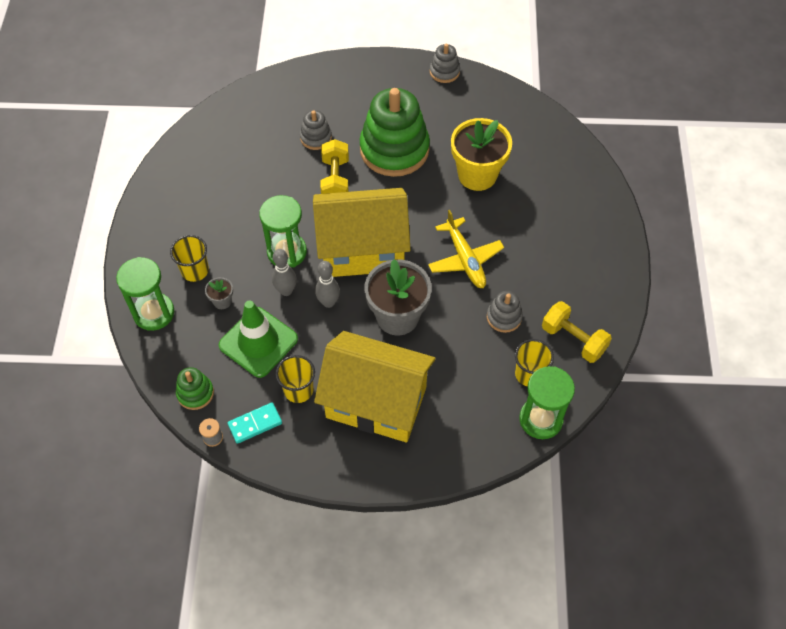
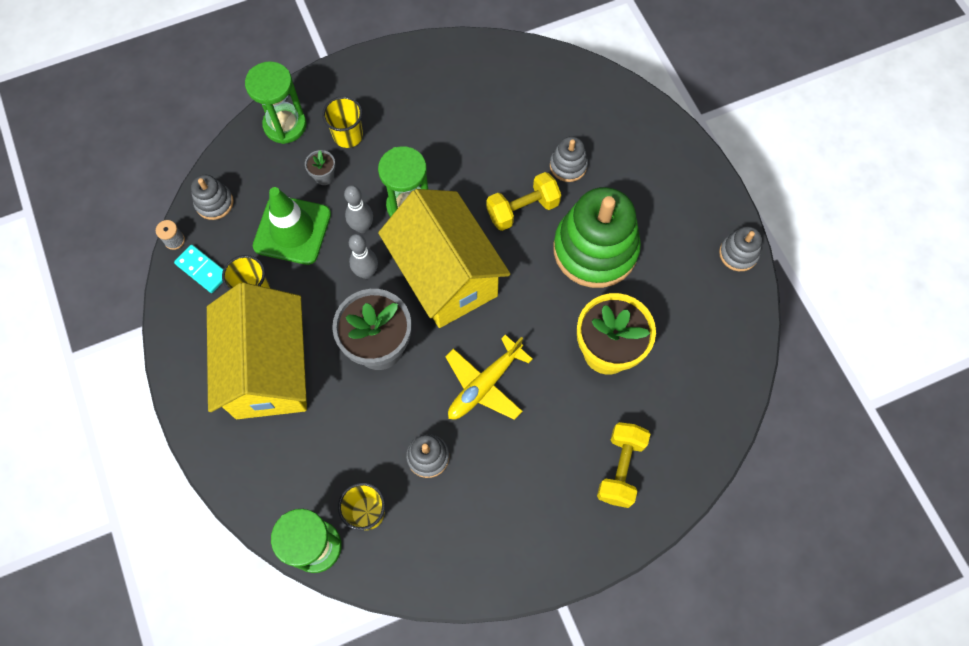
camera: 65 degrees right, 10 degrees up
(195, 393) = (214, 203): green stacking toy -> grey stacking toy
(573, 339) = (433, 545): yellow dumbbell -> yellow dumbbell (620, 468)

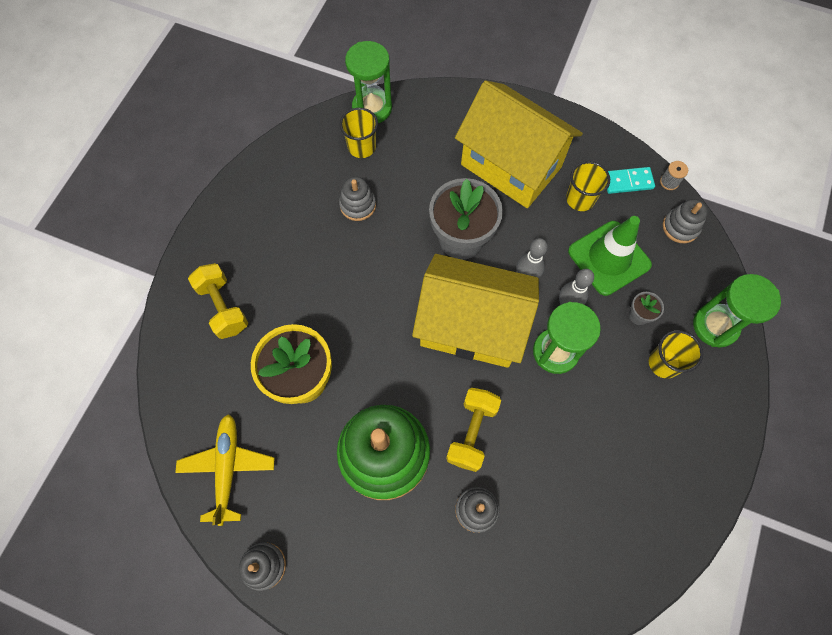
camera: 135 degrees right, 0 degrees up
(485, 384) = (366, 278): yellow plane -> yellow plane (228, 468)

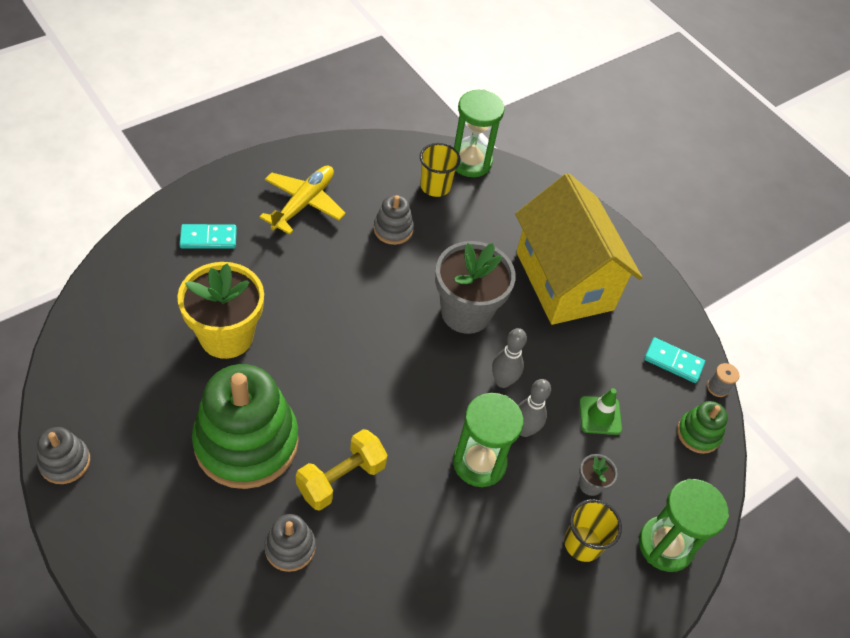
camera: 25 degrees right, 15 degrees down
(223, 307) = (208, 238): yellow dumbbell -> turquoise domino
(228, 468) = (103, 364): yellow plane -> yellow plane (303, 204)
(471, 326) = (415, 389): yellow house -> none
(580, 199) = (611, 348): yellow cup -> none
(609, 258) = (600, 415): green traffic cone -> green traffic cone, size x0.54
(680, 227) = (698, 434): grey stacking toy -> green stacking toy

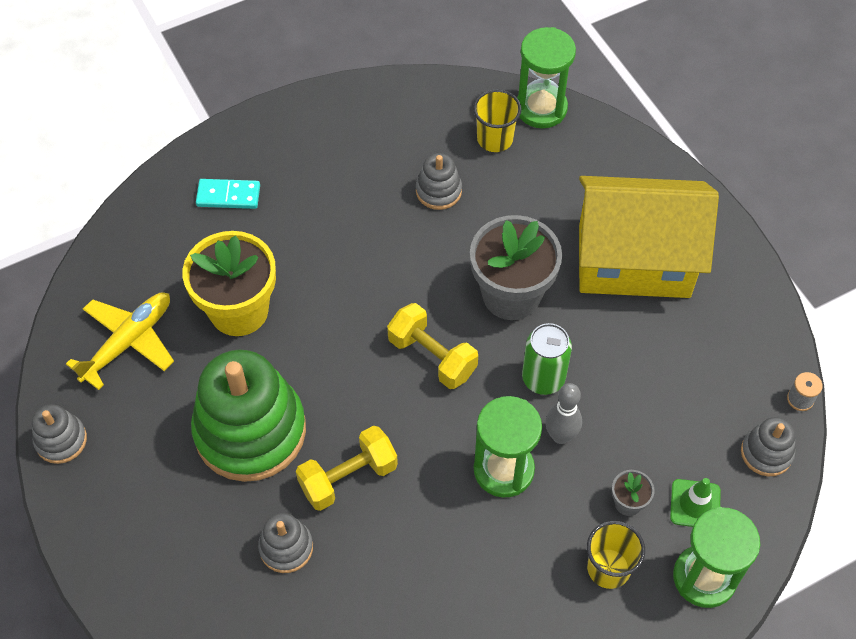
camera: 15 degrees right, 5 degrees up
(303, 204) = (338, 157): yellow plane -> yellow plane (128, 342)
(404, 368) = (432, 357): none -> yellow dumbbell
(502, 381) = (543, 378): grey bowling pin -> green can
(564, 281) = (634, 261): yellow house -> yellow house turned 75 degrees counterclockwise
(600, 415) = (651, 424): green traffic cone -> green traffic cone (695, 504)
(673, 361) = (751, 365): turquoise domino -> none
(698, 434) = (766, 453): green stacking toy -> grey stacking toy

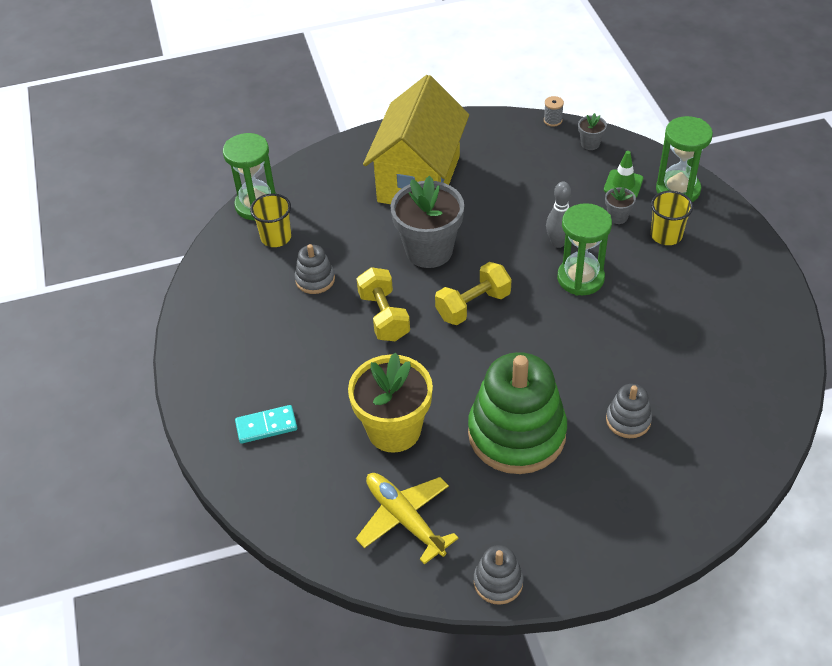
camera: 75 degrees left, 10 degrees down
(228, 195) = (266, 426): turquoise domino -> turquoise domino turned 60 degrees clockwise
(348, 477) = (572, 372): yellow dumbbell -> yellow dumbbell (384, 316)
(543, 378) = (507, 244): green can -> none
(766, 453) = (590, 144): grey stacking toy -> grey flower pot

